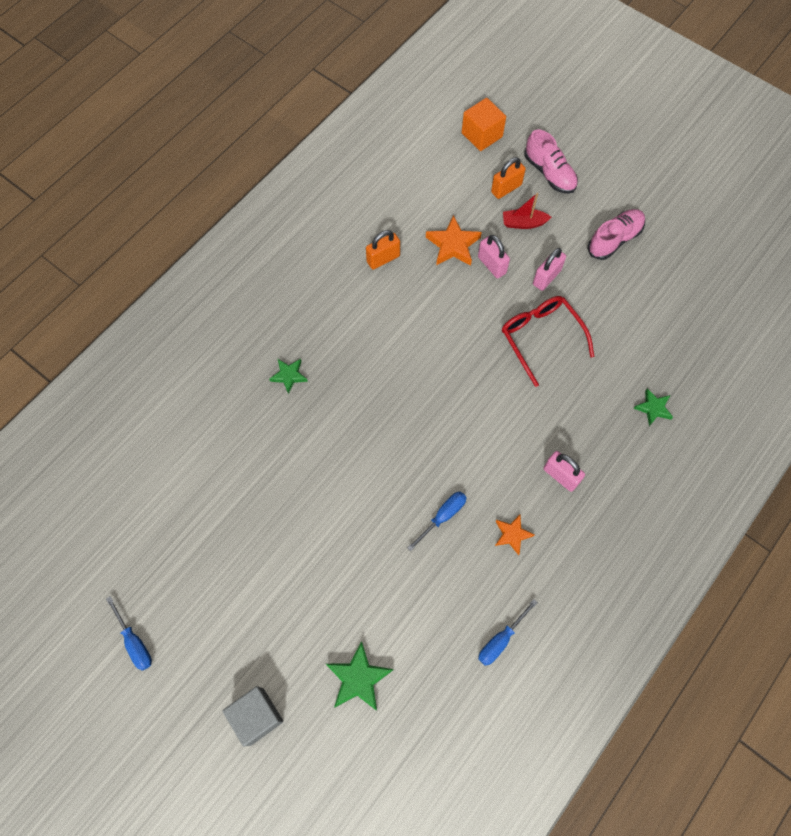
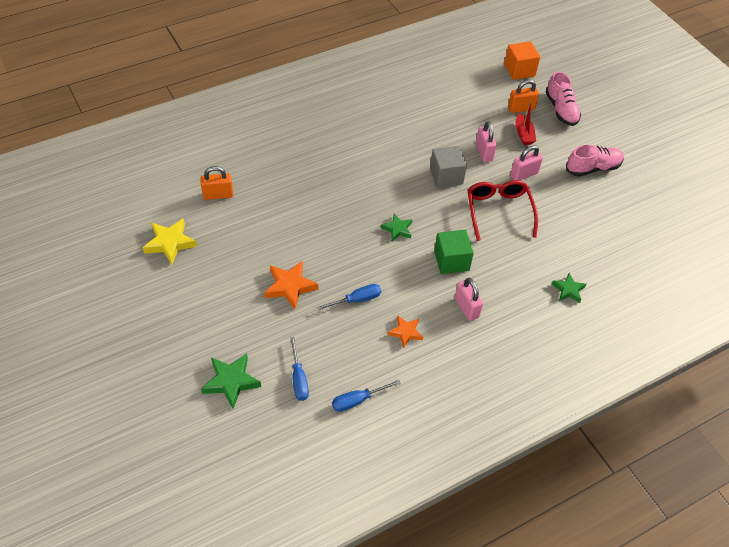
camera: 20 degrees right, 15 degrees down
(134, 642) = (81, 293): blue screwdriver -> blue screwdriver (299, 379)
(202, 533) = (170, 243): none -> yellow star
(256, 716) = (140, 375): grey cube -> grey cube (446, 176)
(289, 376) = (290, 169): green star -> green star (397, 229)
(383, 259) = (401, 121): orange padlock -> orange padlock (218, 195)
(453, 245) = (460, 130): orange star -> orange star (290, 286)
(519, 423) = (451, 261): none -> green cube
(523, 223) = (523, 134): red boat -> red boat turned 120 degrees counterclockwise

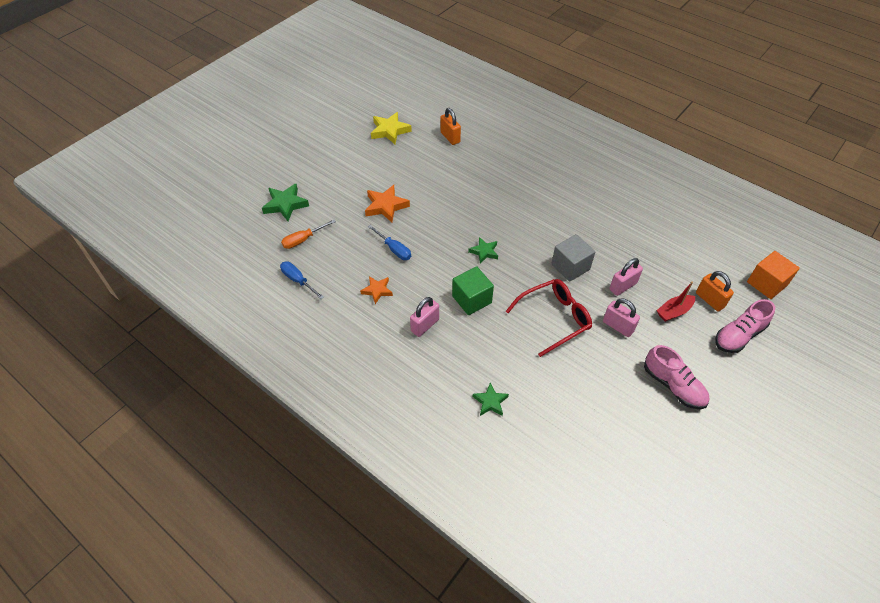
camera: 70 degrees right, 0 degrees up
(299, 379) = (303, 240): blue screwdriver -> orange screwdriver

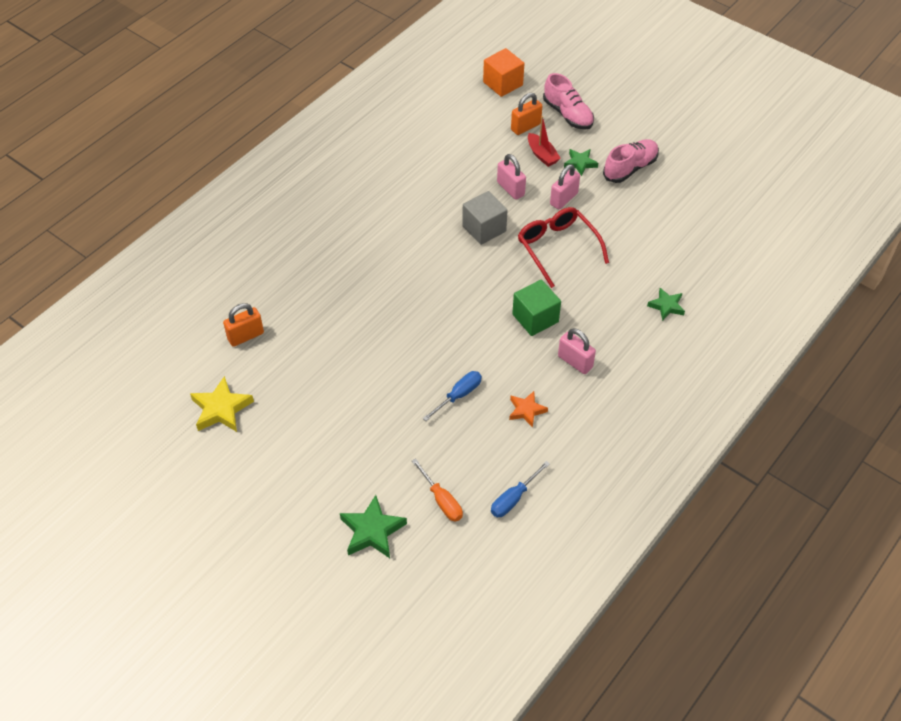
camera: 90 degrees left, 0 degrees up
(386, 206) = (380, 407): orange star -> none
(484, 252) = (462, 304): green star -> green star (580, 163)

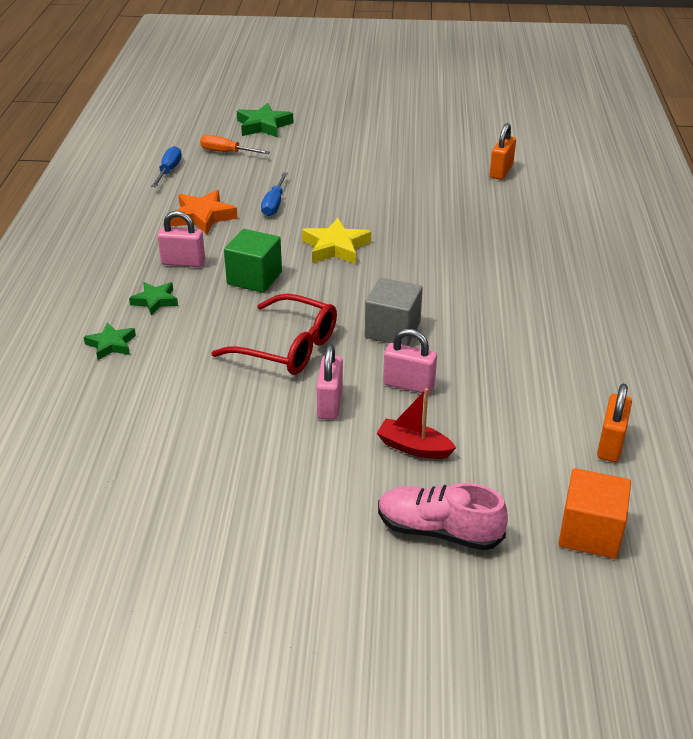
camera: 145 degrees right, 15 degrees down
(221, 409) = (454, 135): yellow star -> yellow star (335, 247)
(525, 127) = (478, 477): orange padlock -> orange padlock (610, 444)
(526, 410) = (203, 216): orange star -> orange star, size x1.57
(580, 163) = (350, 461): green star -> green star (155, 301)
(630, 168) = (271, 489): pink shoe -> none

